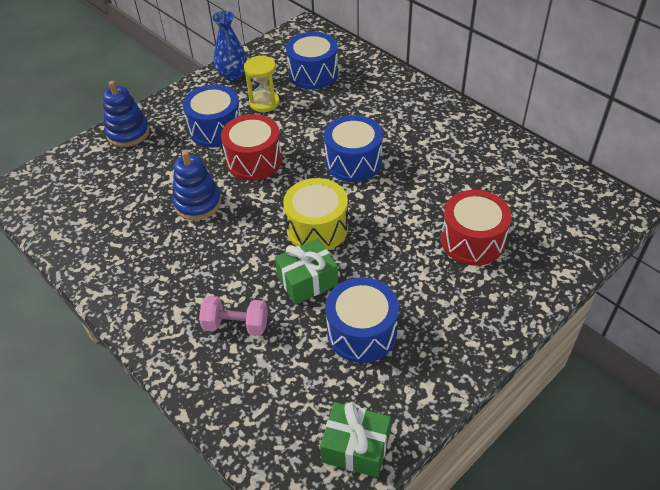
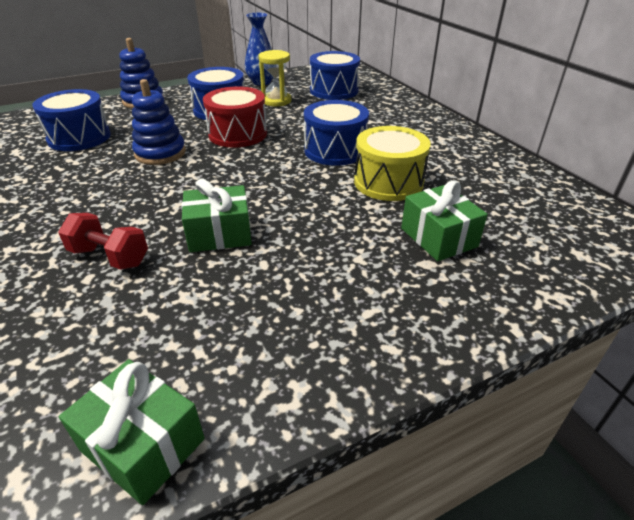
camera: 15 degrees right, 10 degrees down
(236, 325) = (109, 257): pink dumbbell -> red dumbbell
(317, 228) = (263, 192): yellow drum -> yellow drum (388, 182)
(361, 332) = (248, 299): blue drum -> blue drum (79, 137)
(472, 241) = (438, 237): red drum -> green gift

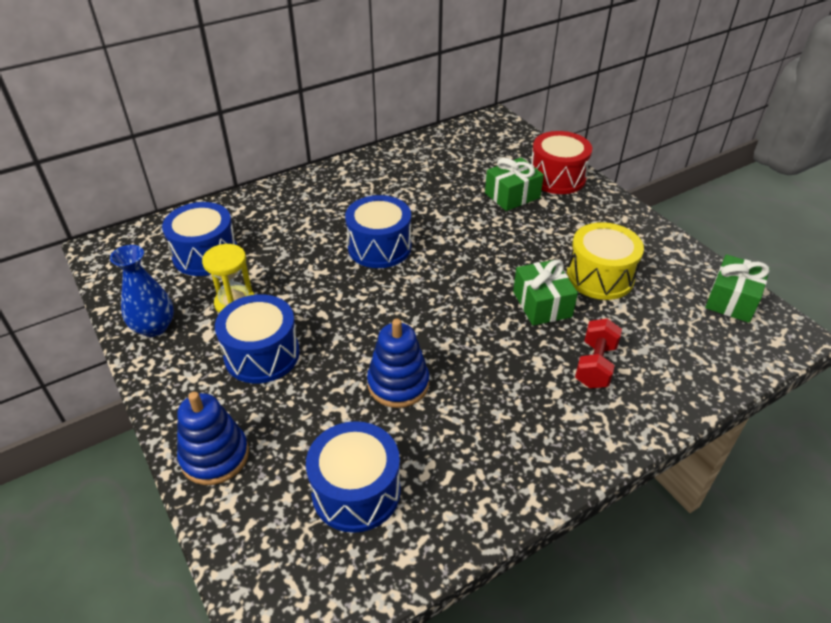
camera: 95 degrees left, 5 degrees up
(238, 134) = (341, 324): red drum -> red drum (557, 177)
(388, 182) = (438, 215): yellow drum -> yellow drum (600, 277)

